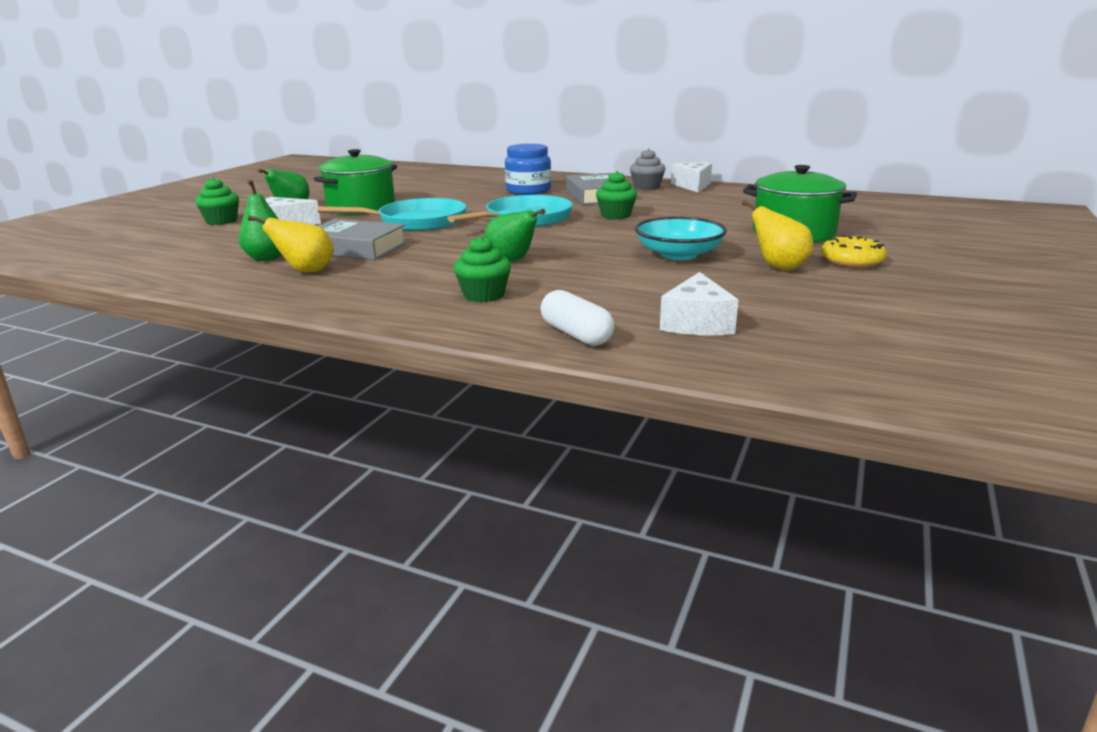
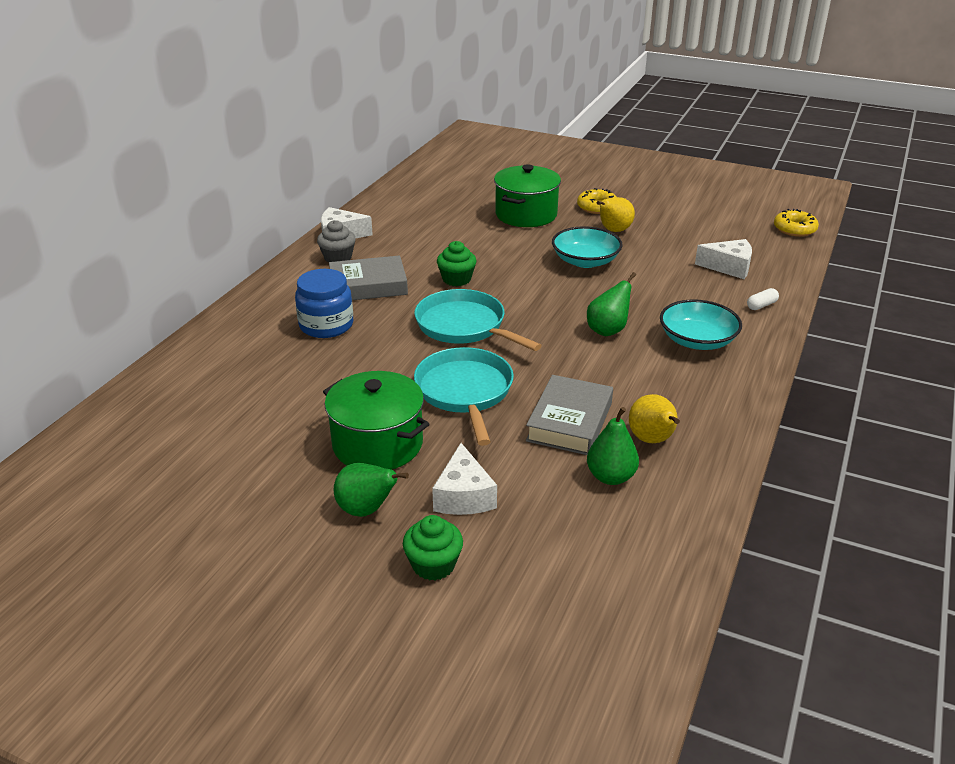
camera: 90 degrees left, 10 degrees up
(484, 295) = (697, 340): green cupcake -> turquoise bowl
(576, 334) = (761, 305): white capsule -> white capsule, size x0.63
(900, 386) = (794, 229): none -> yellow donut

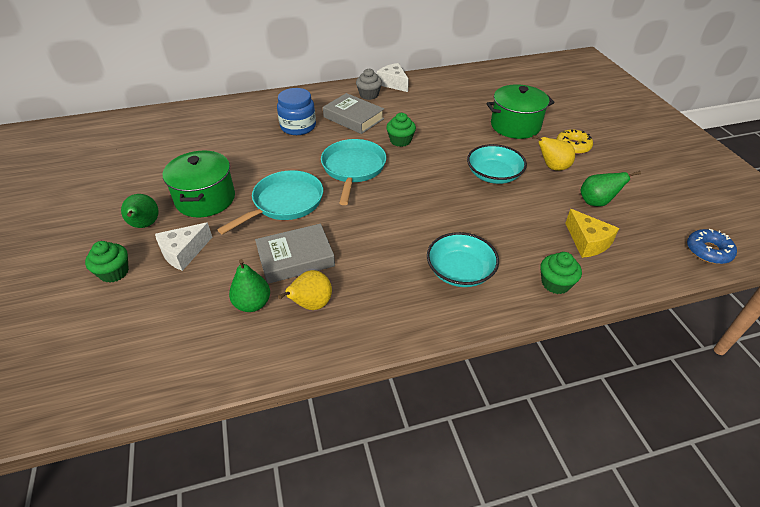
camera: 50 degrees right, 10 degrees up
(608, 330) = (420, 225): green pear -> green pear (596, 202)
(729, 267) = (587, 242): white cheese -> yellow cheese
(761, 305) = (555, 283): white capsule -> green cupcake
(794, 229) = (708, 251): yellow donut -> blue donut

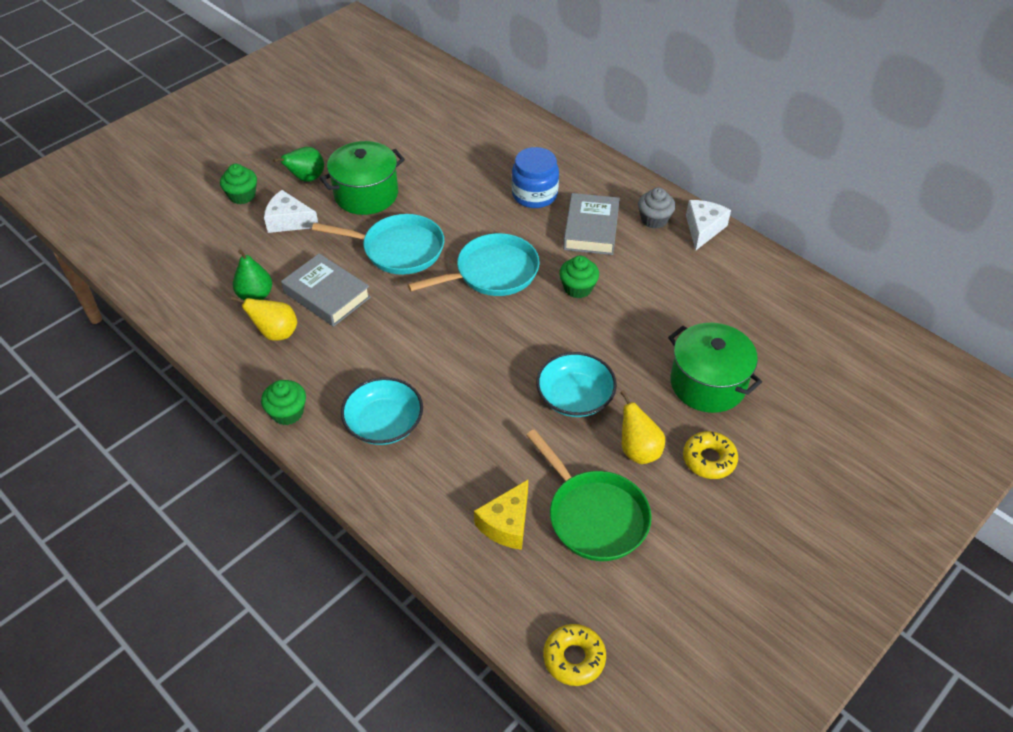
camera: 60 degrees right, 5 degrees up
(555, 283) = (415, 510): green cupcake -> green cupcake (287, 412)
(596, 202) = (594, 516): green pear -> green pan
(708, 251) = (574, 658): blue donut -> yellow donut

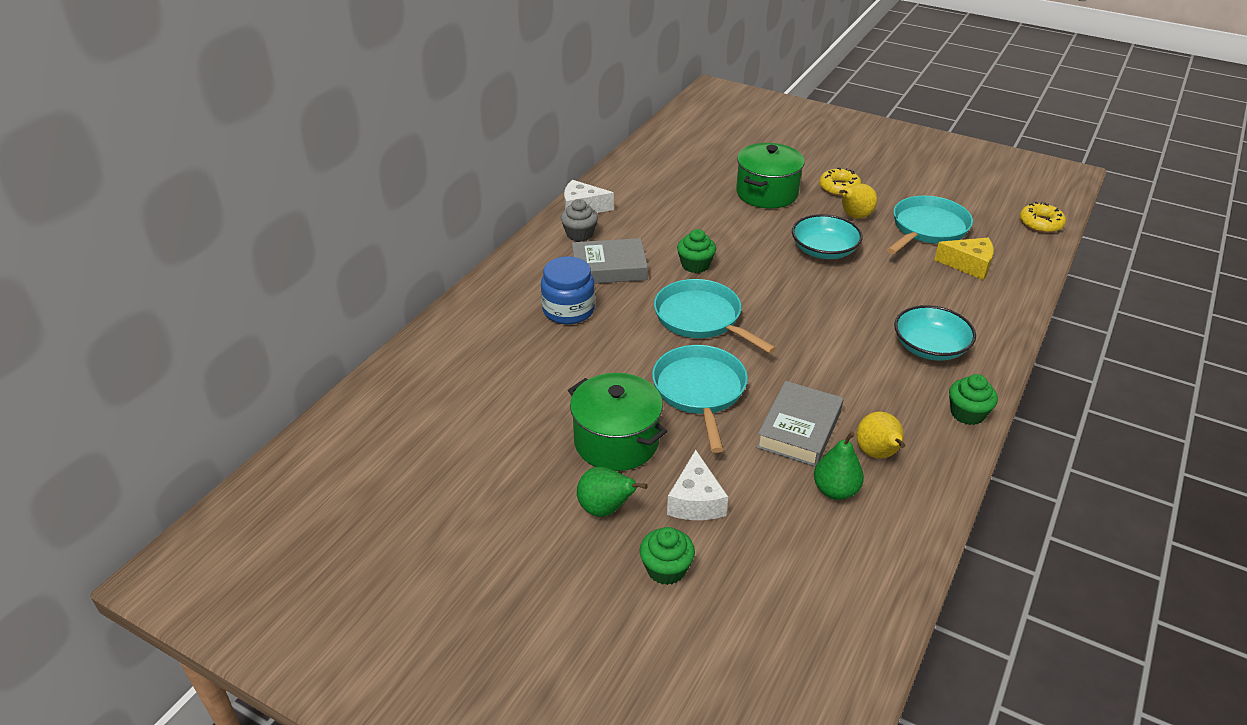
camera: 105 degrees left, 10 degrees down
(594, 516) = (927, 228): green pan -> turquoise pan

